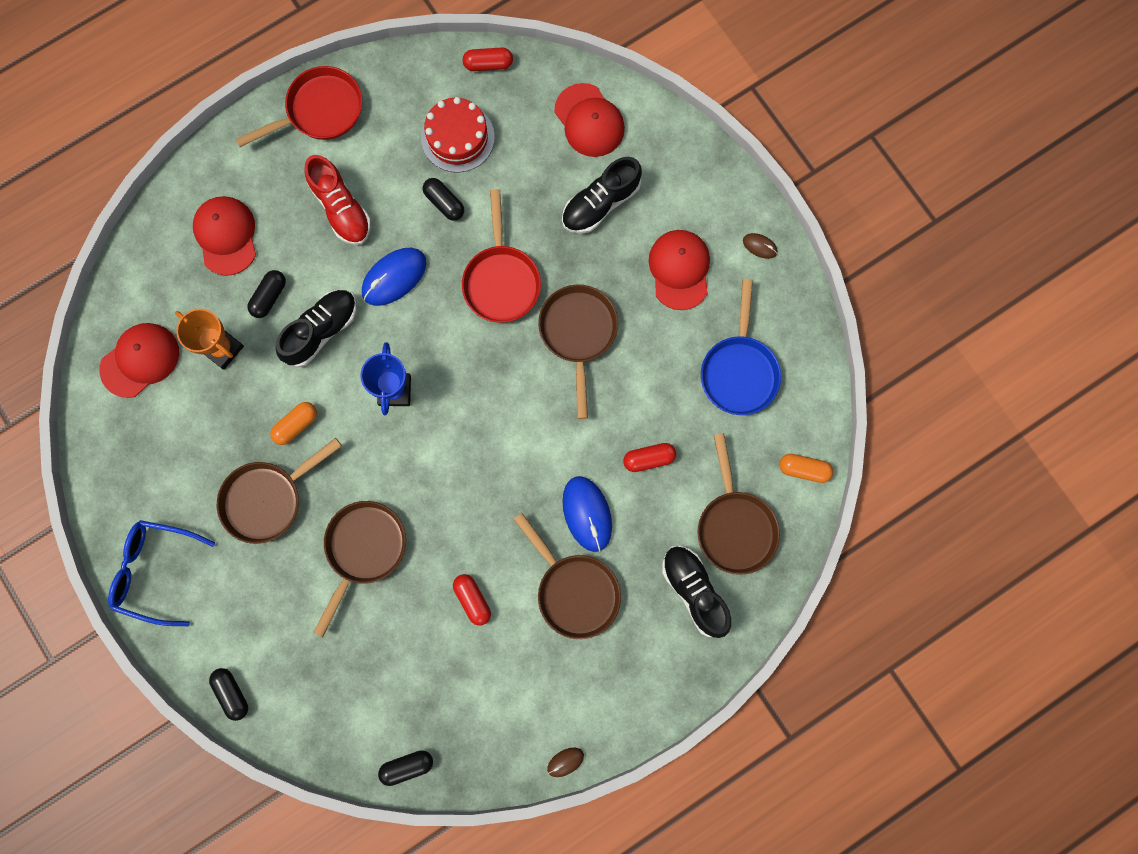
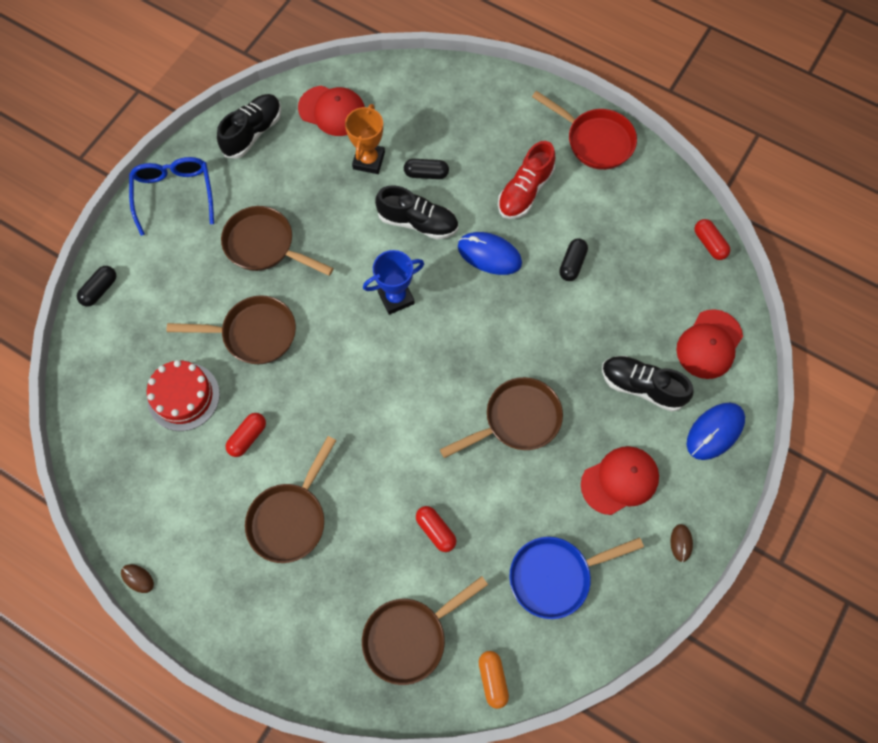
camera: 65 degrees right, 10 degrees down
(226, 236) = (459, 123): red cap -> none
(296, 425) = (333, 238): orange capsule -> none
(407, 766) = (88, 448): black capsule -> none
(457, 137) = (633, 249): red cake -> red cake (183, 396)
(501, 280) = (530, 337): red pan -> none
(587, 514) = (362, 499): blue mouse -> blue mouse (715, 432)
(694, 591) = (334, 626): black shoe -> black shoe (253, 132)

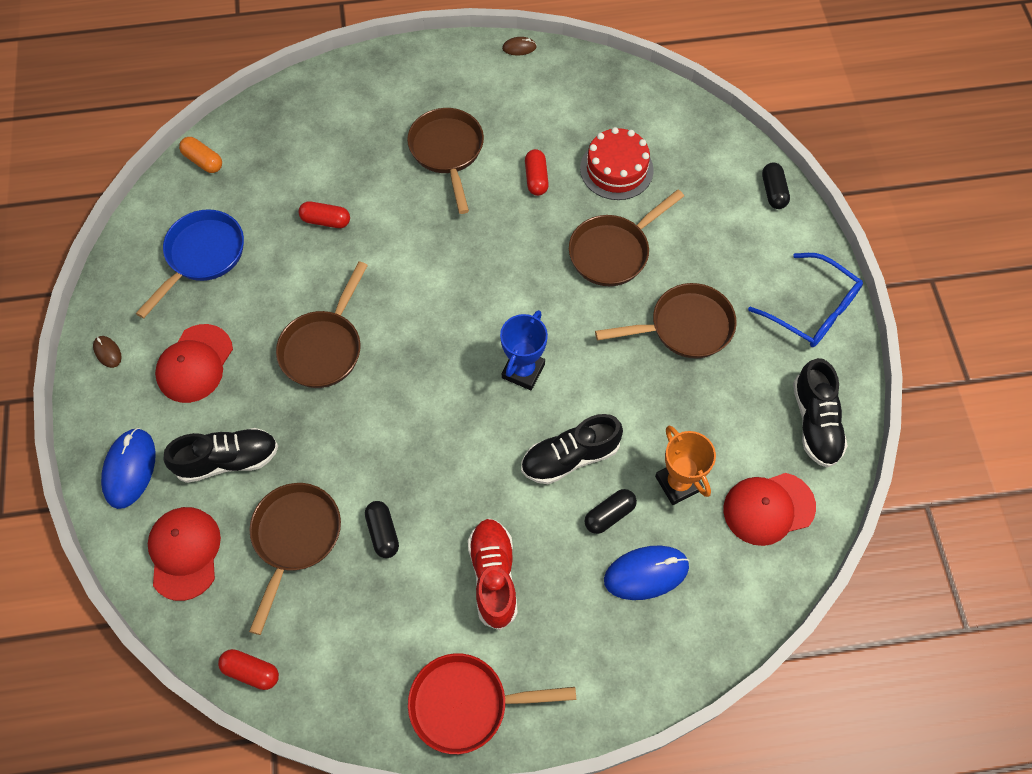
camera: 140 degrees right, 5 degrees down
(410, 637) = (287, 144): brown pan -> brown pan (295, 538)
(489, 255) = (472, 478): blue mouse -> blue mouse (646, 573)

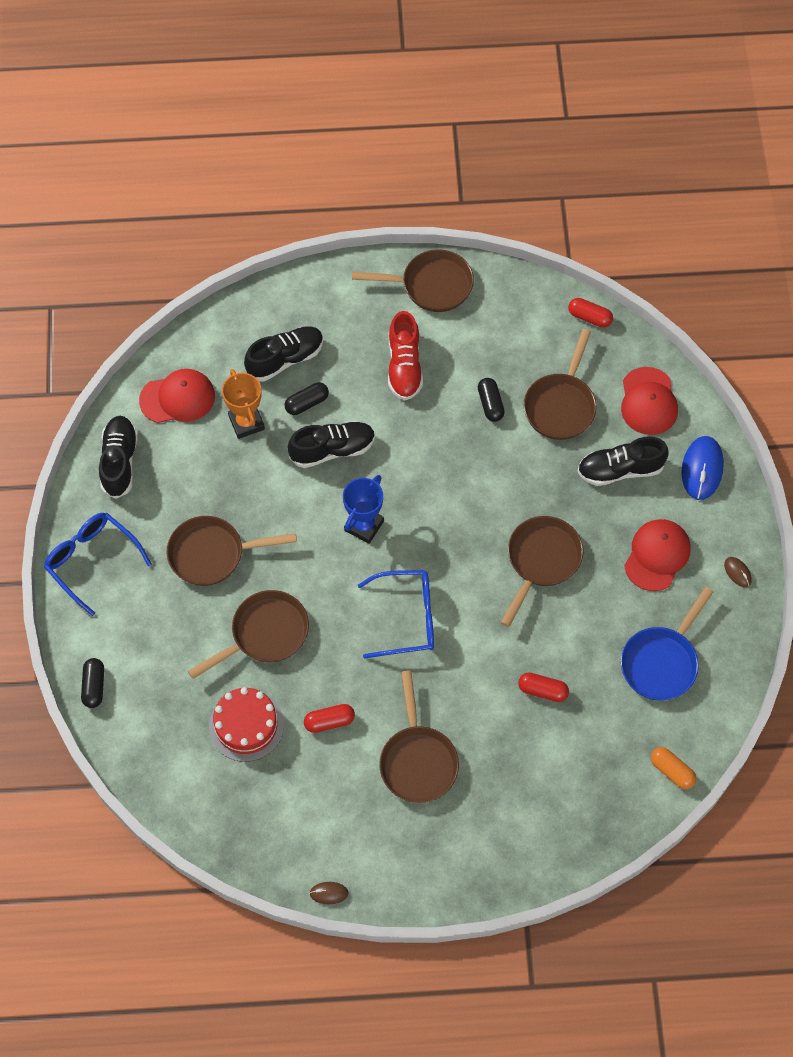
camera: 175 degrees left, 0 degrees up
(466, 704) = (431, 285): red pan -> brown pan
(468, 278) = (406, 618): none -> blue glasses
(536, 178) = (329, 721): red capsule -> red capsule turned 75 degrees clockwise
(646, 573) = (285, 359): blue mouse -> black shoe

